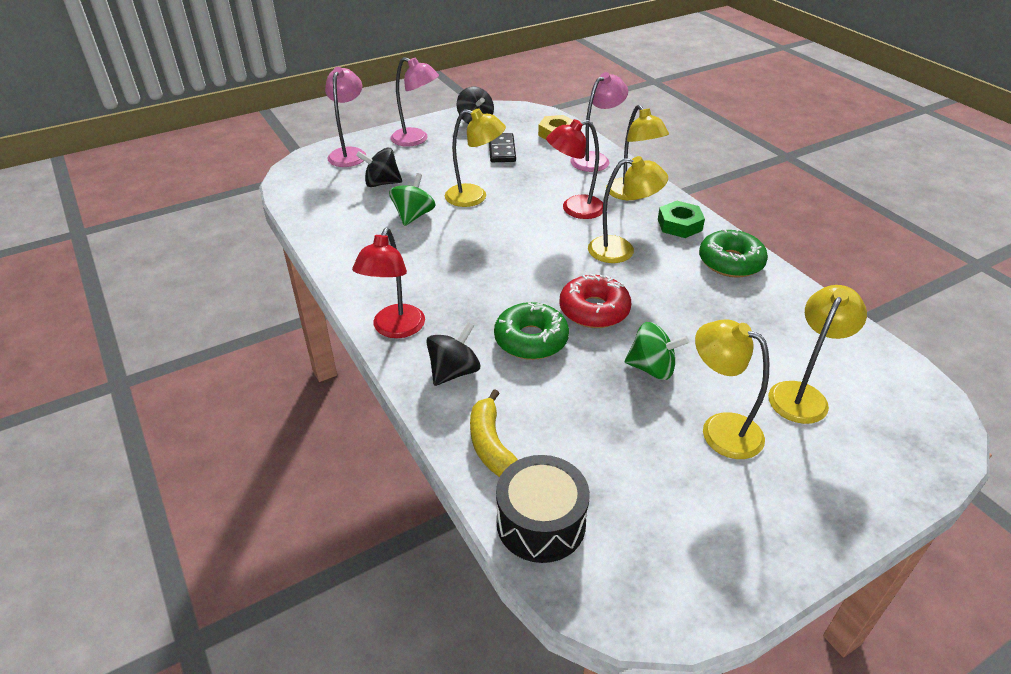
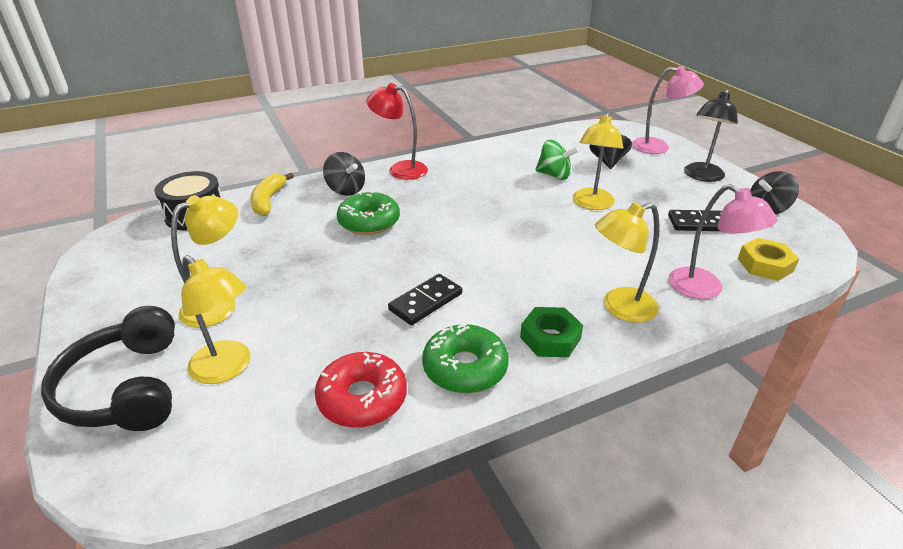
camera: 95 degrees right, 5 degrees down
(416, 140) = (701, 176): pink lamp -> black lamp
(491, 445) = (268, 201): yellow banana -> yellow banana turned 75 degrees counterclockwise
(574, 209) = (577, 261): red lamp -> none
(594, 310) = (398, 256): red donut -> red donut (362, 398)
(621, 250) = (495, 284): yellow lamp -> none
(652, 368) = (309, 278): green spinning top -> none
(660, 286) = (426, 302): none -> black domino
(863, 460) = (126, 388): none -> black headphones

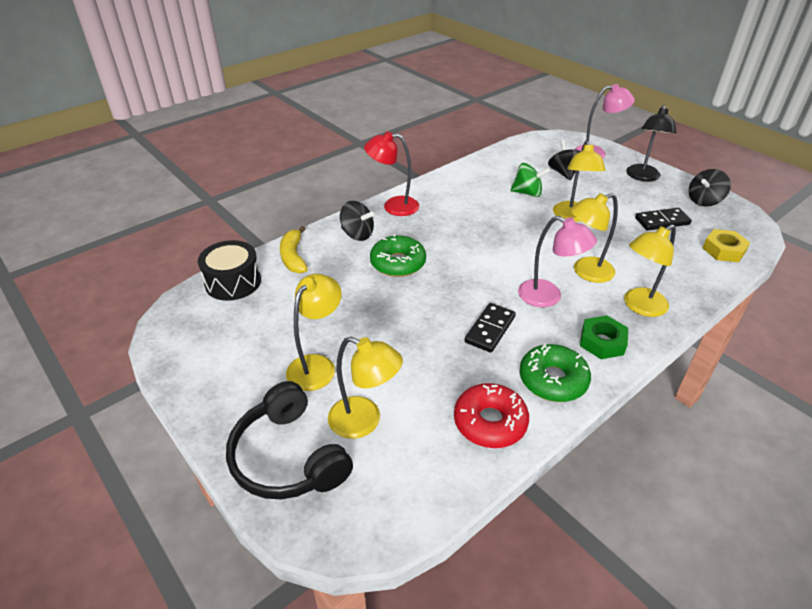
camera: 15 degrees left, 5 degrees up
(574, 262) = (586, 272): none -> yellow lamp
(705, 289) = (692, 278): pink lamp -> pink lamp (548, 297)

